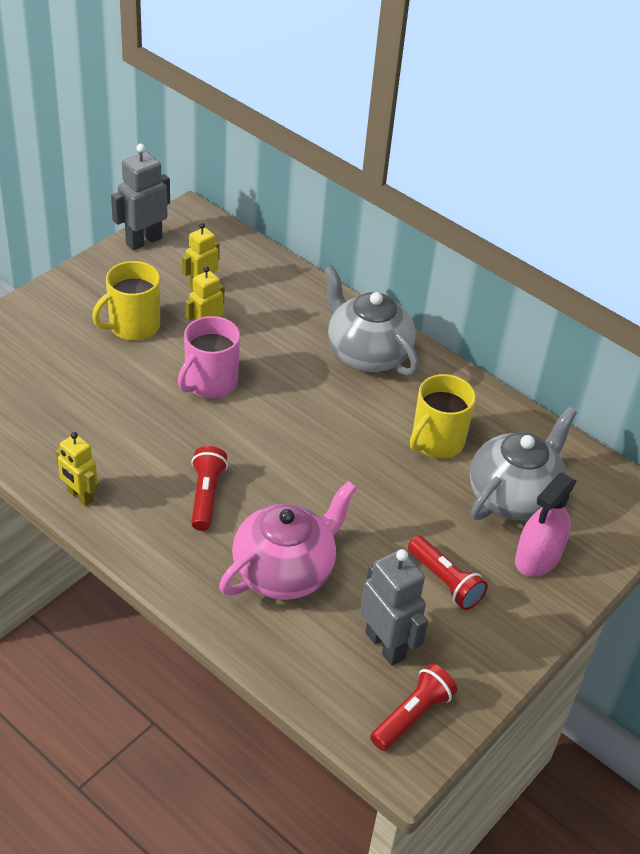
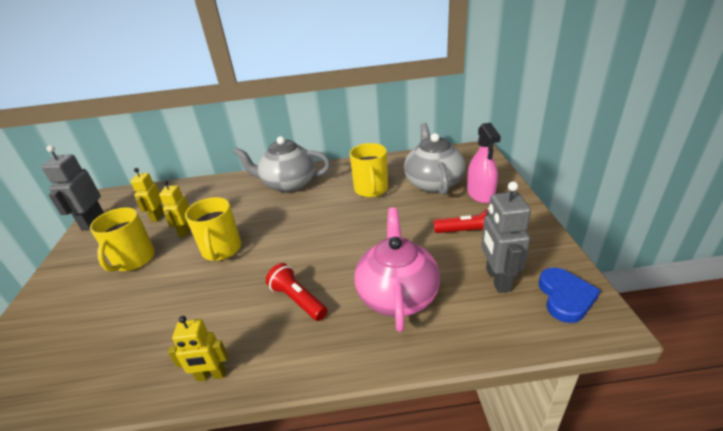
camera: 40 degrees left, 10 degrees down
(210, 383) = (221, 249): pink mug -> yellow mug
(386, 645) = (497, 279): grey robot -> grey robot turned 105 degrees counterclockwise
(412, 715) = (565, 297): red flashlight -> blue heart

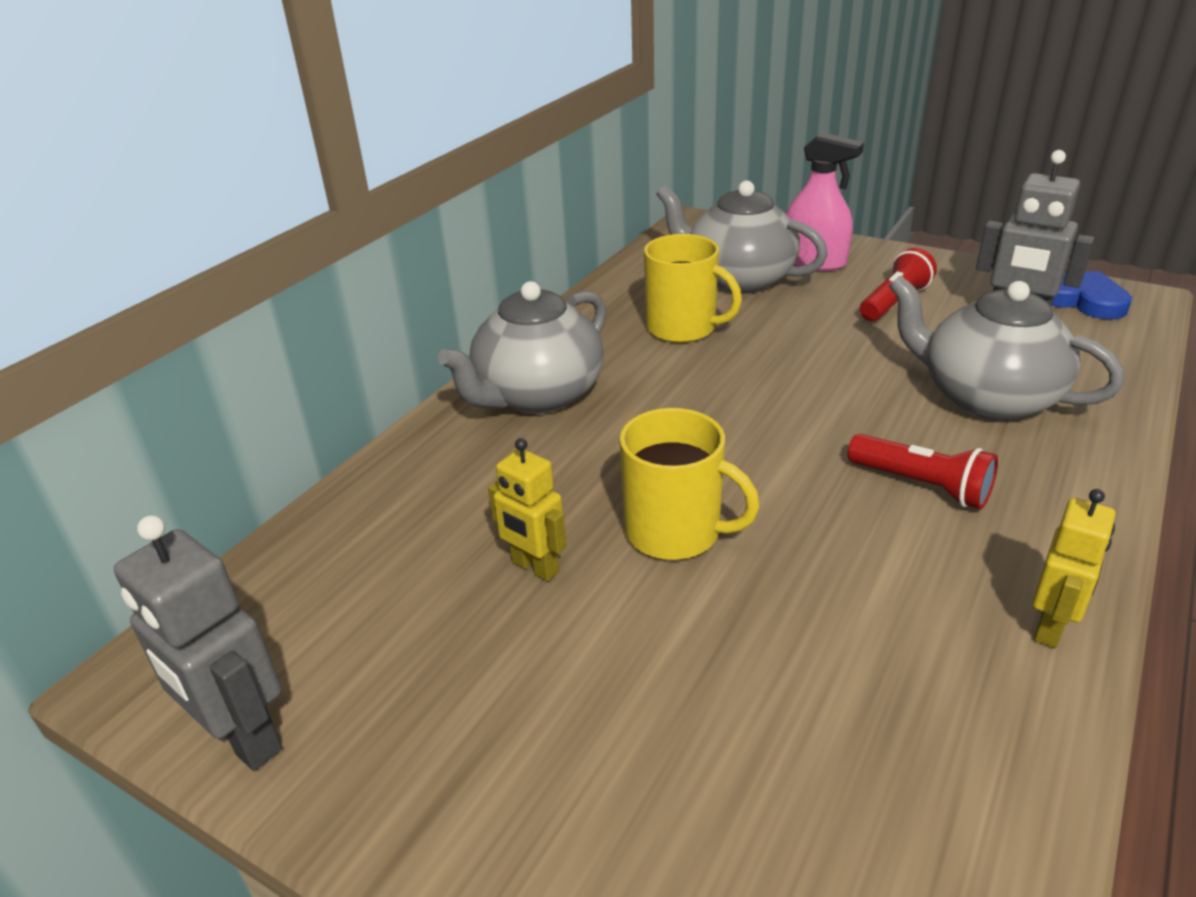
camera: 55 degrees left, 0 degrees up
(134, 260) = (558, 676): yellow mug -> none
(157, 216) = (401, 601): yellow robot -> none
(297, 300) = (922, 485): red flashlight -> red flashlight turned 135 degrees counterclockwise
(397, 295) = (986, 398): pink teapot -> grey teapot

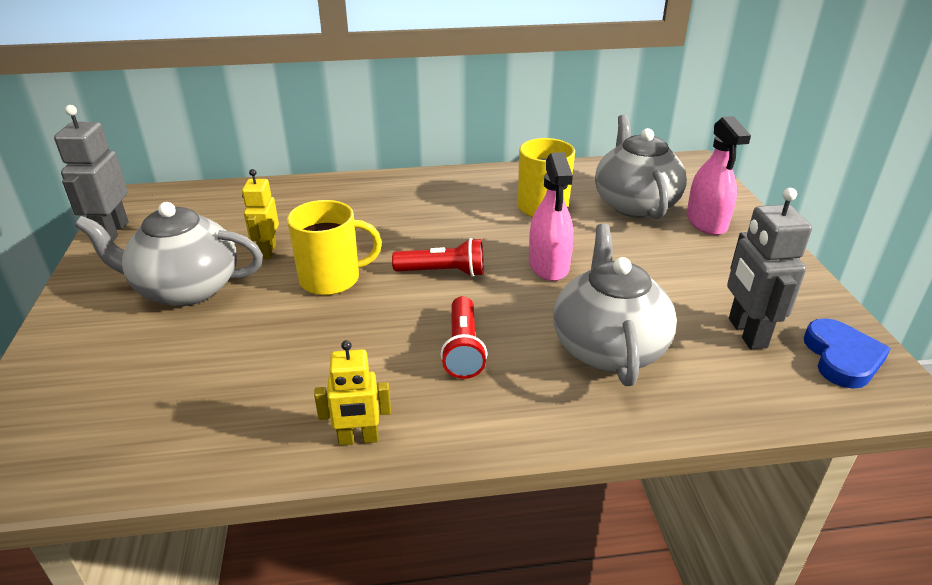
camera: 50 degrees right, 0 degrees up
(537, 395) = (414, 195): grey teapot -> grey teapot (186, 289)
(675, 532) = (331, 279): yellow mug -> yellow mug turned 90 degrees counterclockwise
(804, 370) = (549, 265): none -> pink spray bottle
(894, 302) = (696, 271): red flashlight -> red flashlight (443, 272)

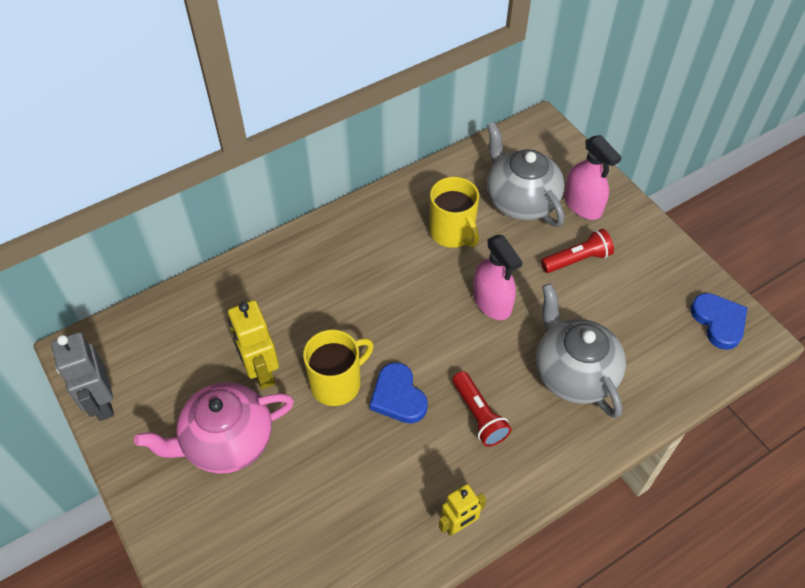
camera: 25 degrees left, 20 degrees up
(186, 289) = (227, 441): grey teapot -> pink teapot
(267, 251) = (261, 372): yellow robot -> yellow robot, size x1.52
(385, 307) = (398, 396): none -> blue heart
(443, 272) = (418, 340): red flashlight -> red flashlight (577, 259)
(746, 333) = (654, 322): grey robot -> none

